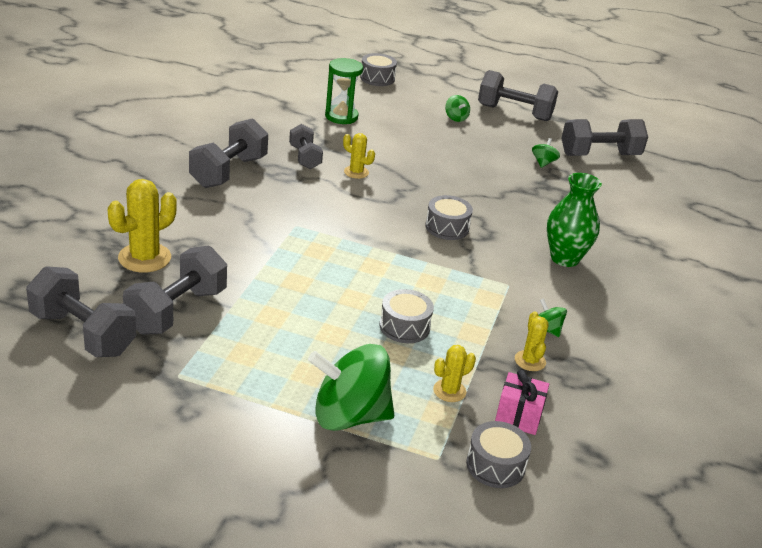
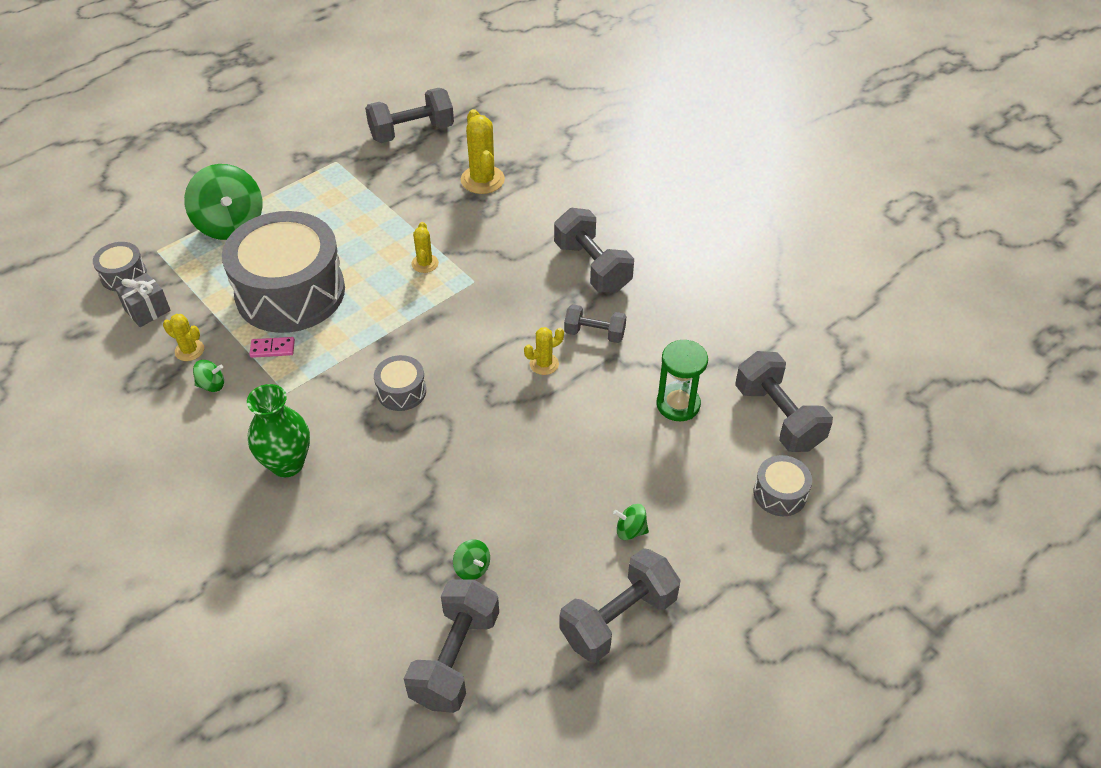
camera: 125 degrees right, 15 degrees up
(176, 311) = (404, 178): grey dumbbell -> grey dumbbell (778, 417)
(349, 416) = (230, 224): green spinning top -> green spinning top turned 120 degrees clockwise
(404, 327) = (290, 292): grey drum -> grey drum, size x2.38
(449, 391) = (205, 285): yellow cactus -> yellow cactus (425, 263)
(476, 310) = (272, 349): none -> pink domino
(518, 417) = (147, 310): pink gift -> grey gift

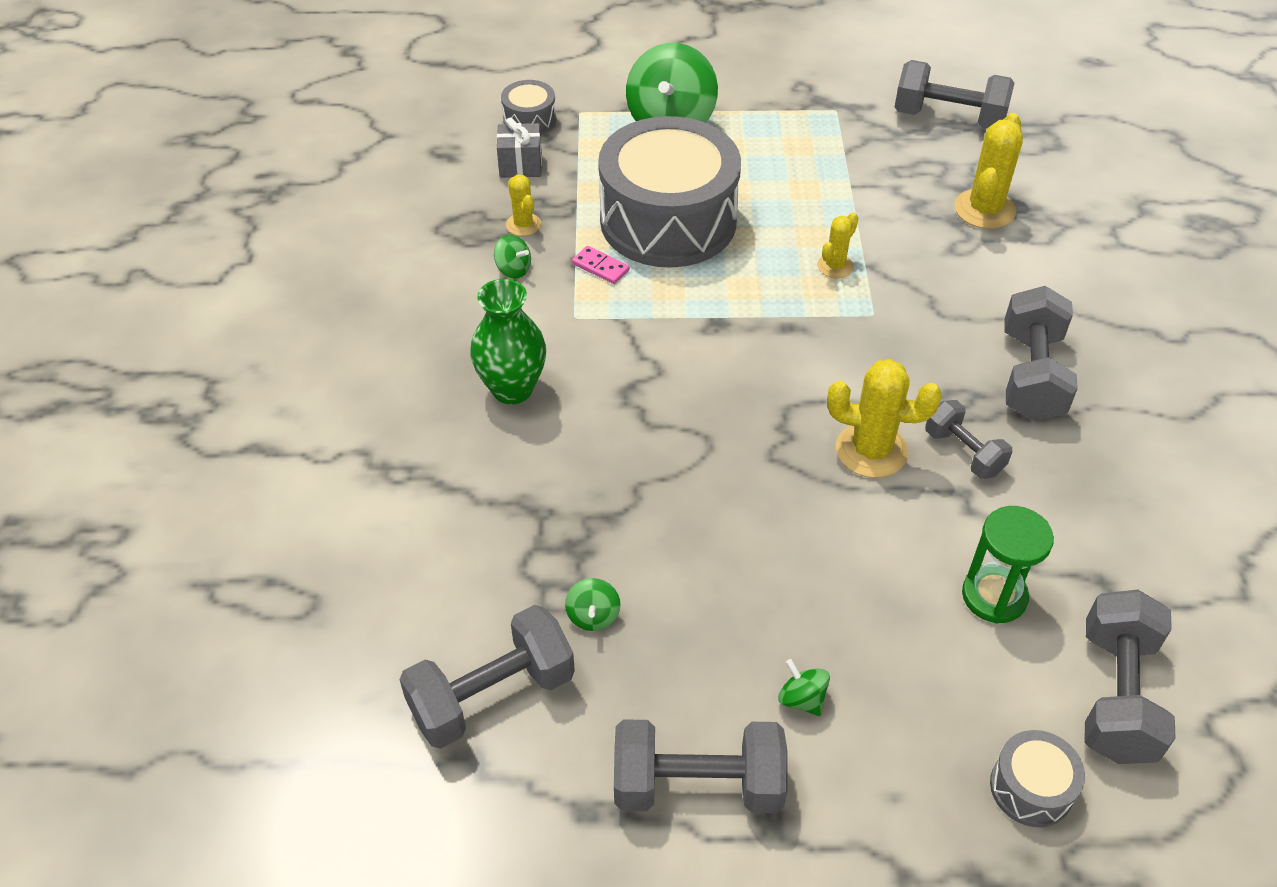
camera: 40 degrees right, 0 degrees up
(401, 391) = (688, 386): grey drum -> none
(544, 364) = (871, 450): yellow cactus -> yellow cactus, size x1.75

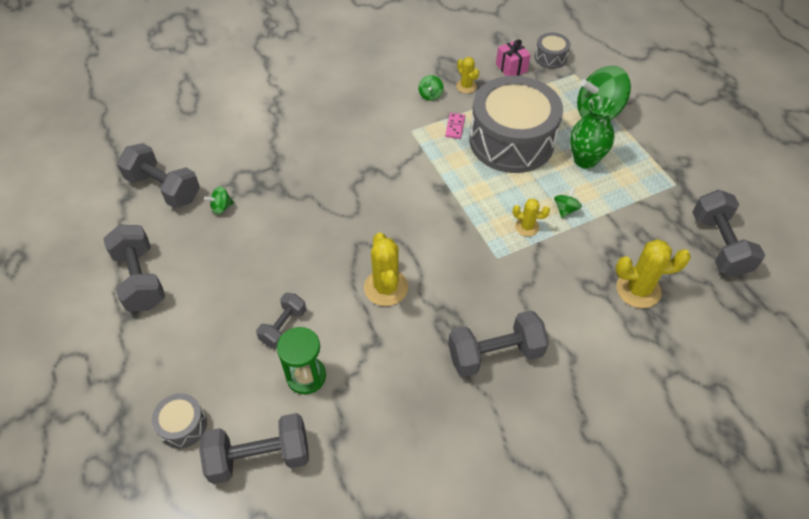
camera: 65 degrees right, 5 degrees up
(512, 389) = (347, 126): green vase -> green vase (585, 160)
(520, 165) = (511, 68): grey gift -> pink gift
(523, 224) = (466, 86): yellow cactus -> yellow cactus turned 75 degrees counterclockwise
(802, 699) = (203, 305): green spinning top -> green spinning top (565, 209)
(963, 452) = (408, 333): grey dumbbell -> grey dumbbell (283, 326)

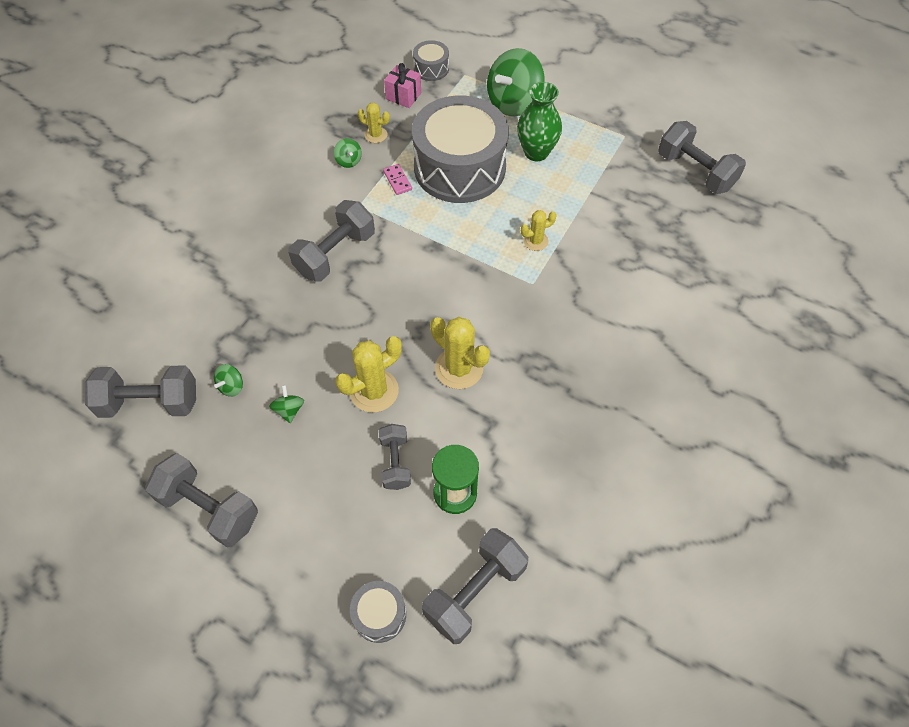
camera: 35 degrees left, 5 degrees up
(495, 354) = (597, 369): grey dumbbell -> grey dumbbell (335, 254)
(565, 209) = (555, 207): green spinning top -> green spinning top (289, 410)
(638, 290) = (664, 245): yellow cactus -> yellow cactus (374, 391)

